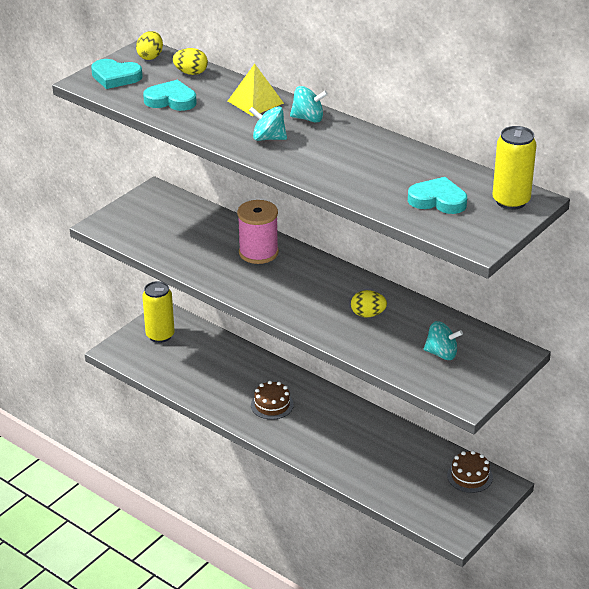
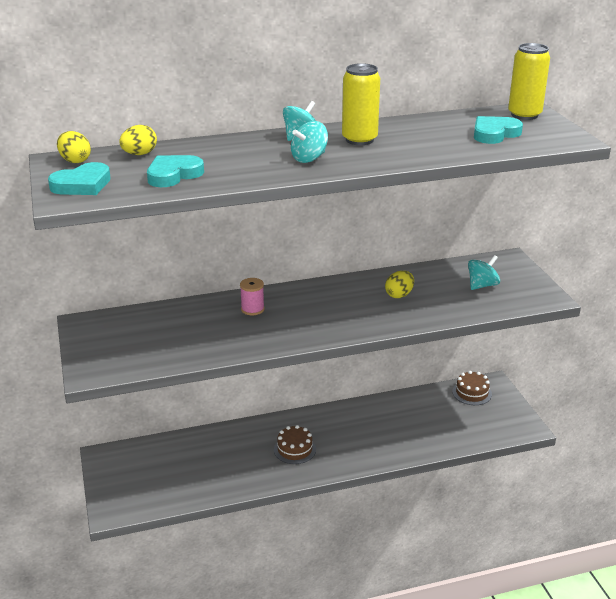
camera: 55 degrees left, 5 degrees down
(160, 335) = (128, 471): yellow can -> yellow can (359, 140)
(255, 102) = (238, 146): yellow pyramid -> none
(258, 253) = (252, 309): pink spool -> pink spool, size x0.57

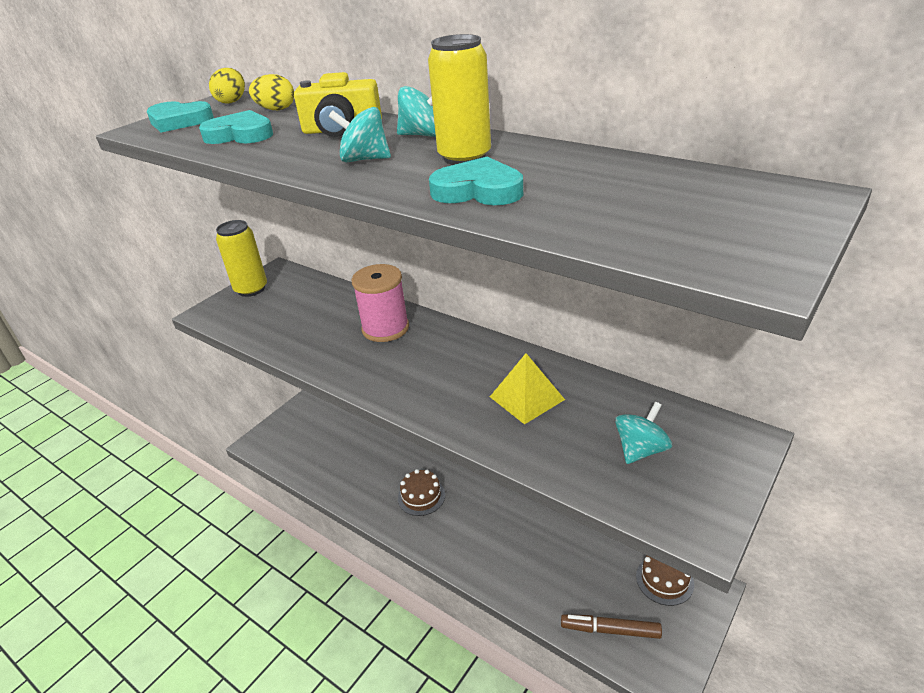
camera: 55 degrees right, 5 degrees up
(239, 150) = (341, 130): none -> yellow camera
(252, 309) = (385, 328): pink spool -> pink spool, size x1.74
(399, 295) = (527, 398): yellow egg -> yellow pyramid
(481, 429) = (610, 630): none -> brown marker
(482, 285) = (640, 450): turquoise spinning top -> turquoise spinning top turned 60 degrees counterclockwise
(494, 134) = (646, 210): turquoise heart -> turquoise heart (478, 190)
(524, 115) = (774, 200): yellow can -> yellow can (251, 289)

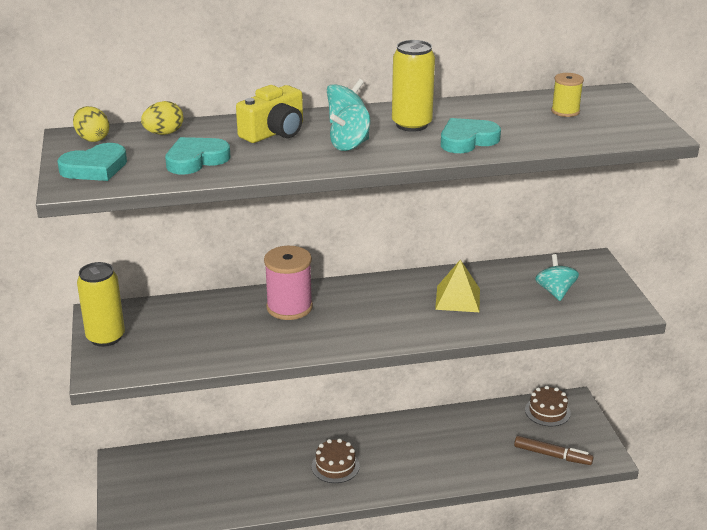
camera: 50 degrees left, 5 degrees down
(610, 630) = (552, 455): brown marker -> brown marker turned 120 degrees counterclockwise
(675, 196) = (565, 111): none -> yellow spool

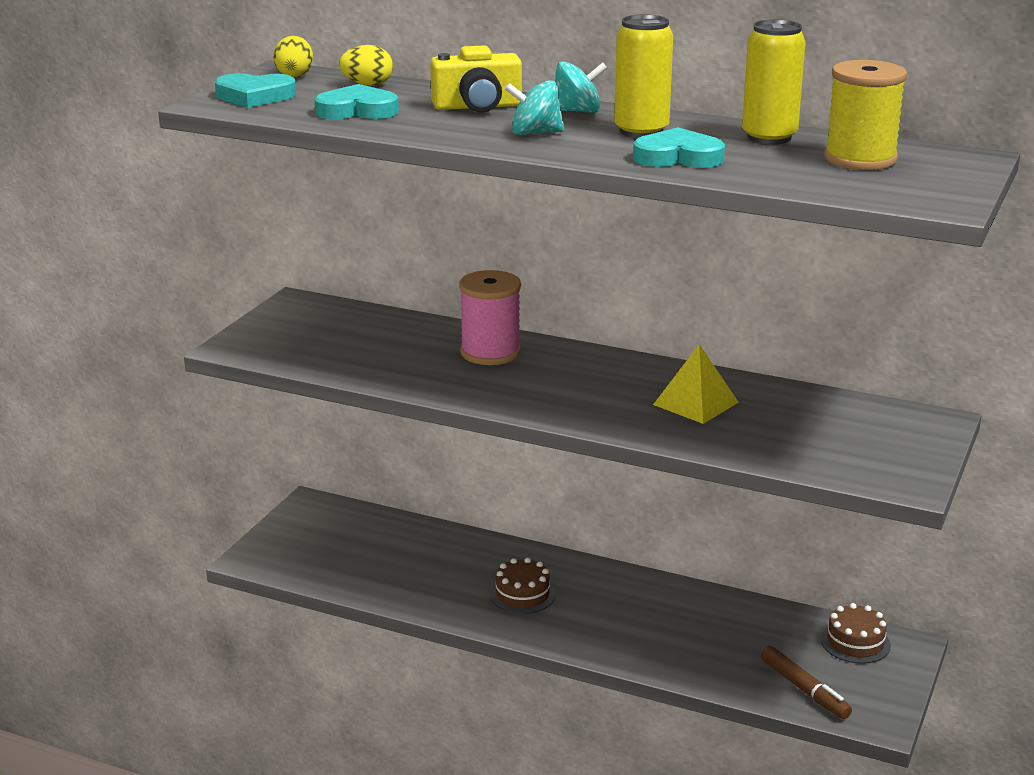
camera: 35 degrees right, 5 degrees down
(106, 337) = (275, 322): yellow can -> yellow can (769, 137)
(555, 292) = (833, 434): turquoise spinning top -> none
(565, 111) = (860, 159): yellow spool -> yellow spool, size x1.74

